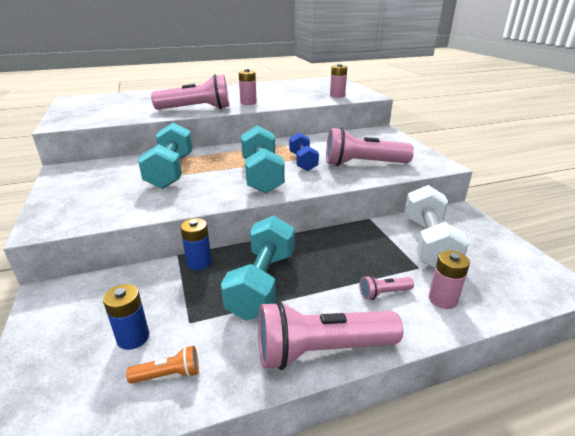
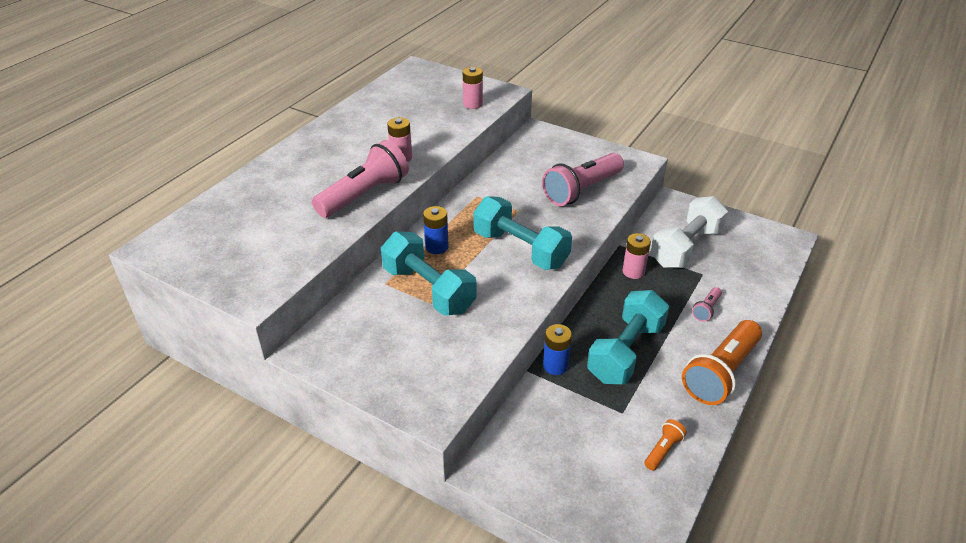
camera: 40 degrees left, 10 degrees up
(133, 337) = (605, 448): blue battery -> blue battery (436, 247)
(262, 283) = (625, 352): turquoise dumbbell -> turquoise dumbbell turned 60 degrees clockwise
(303, 161) = (528, 212): blue dumbbell -> none
(321, 350) = (720, 373): pink flashlight -> orange flashlight
(428, 243) = (685, 247): white dumbbell -> white dumbbell turned 75 degrees clockwise
(442, 299) = (742, 292): pink battery -> pink battery (633, 272)

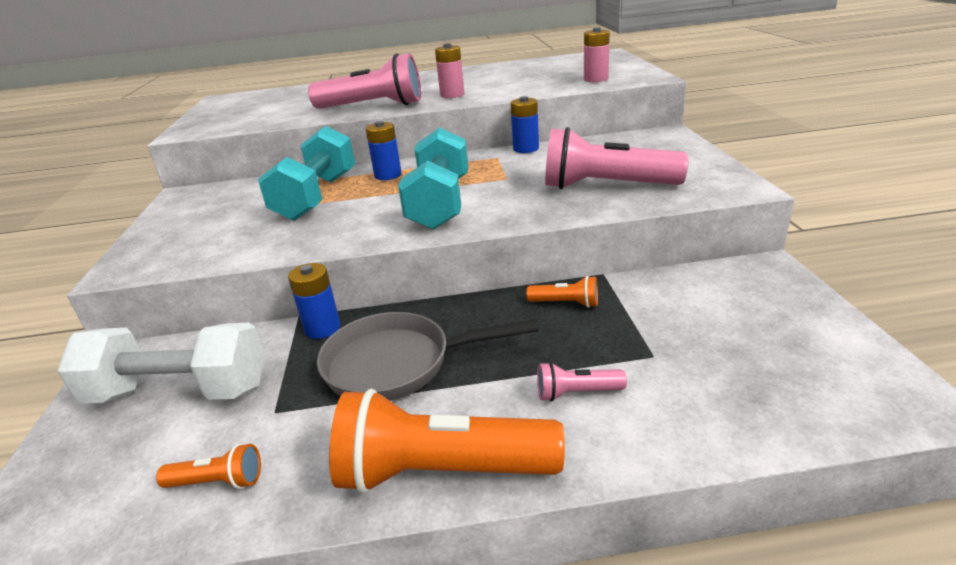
camera: 55 degrees right, 10 degrees down
(480, 180) = (526, 149): none -> blue battery
(625, 352) = (397, 364): turquoise dumbbell -> grey pan
(633, 272) = (566, 303): pink battery -> orange flashlight
(685, 247) = (687, 317): white dumbbell -> white dumbbell (179, 392)

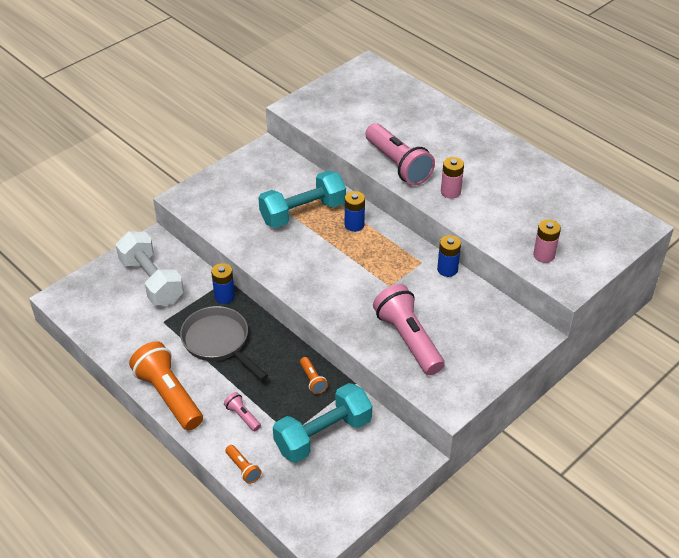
camera: 50 degrees right, 15 degrees up
(218, 482) = (120, 333): orange flashlight -> orange flashlight (243, 469)
(440, 203) = (332, 274): turquoise dumbbell -> turquoise dumbbell (323, 435)

